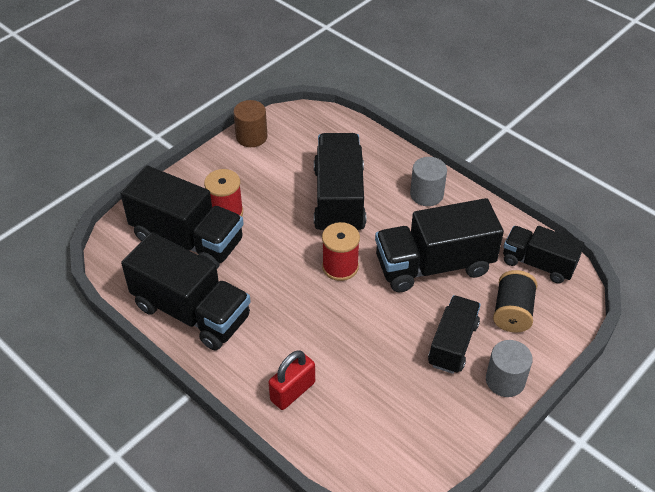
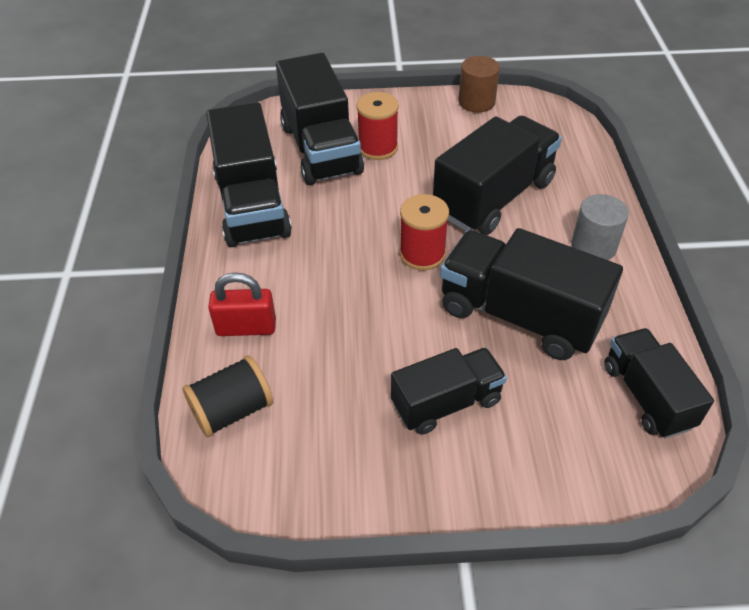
camera: 45 degrees right, 0 degrees up
(505, 380) = (459, 483): grey cylinder -> none
(512, 312) = (553, 422): black spool -> black spool (232, 410)

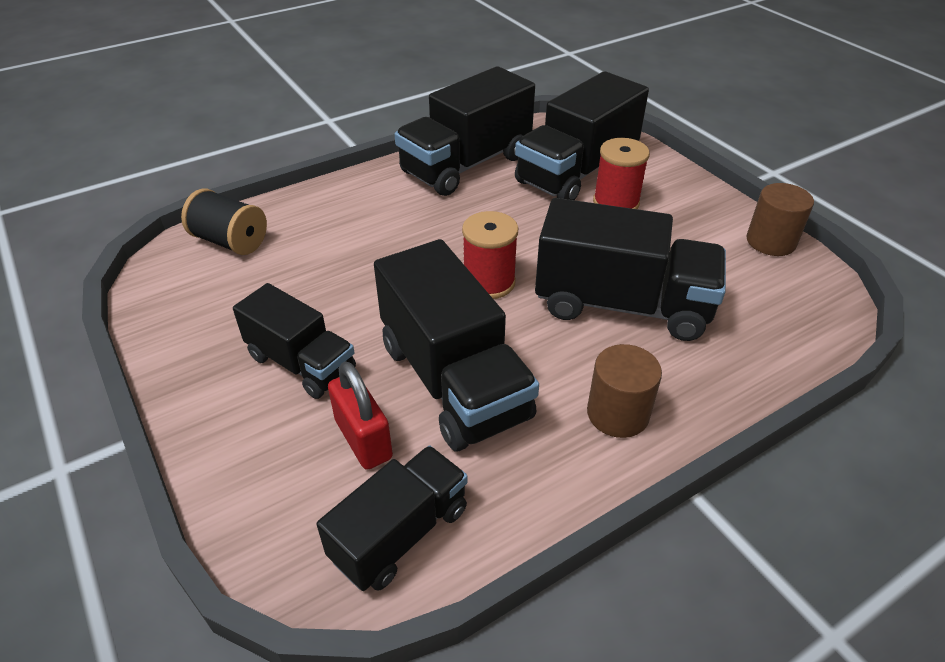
camera: 60 degrees right, 5 degrees down
(246, 327) = (322, 215): red padlock -> red padlock (363, 439)
(519, 315) = (454, 381): black truck -> black truck turned 150 degrees clockwise
(593, 246) = (617, 413): grey cylinder -> brown cylinder

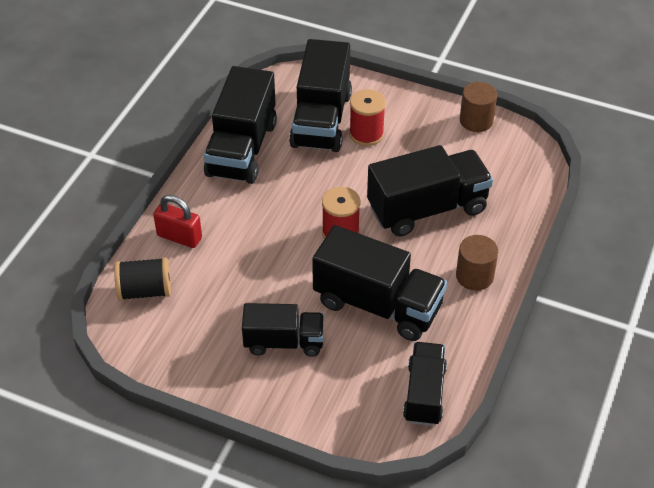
camera: 35 degrees left, 5 degrees up
(363, 439) = (362, 362): red padlock -> red padlock (179, 237)

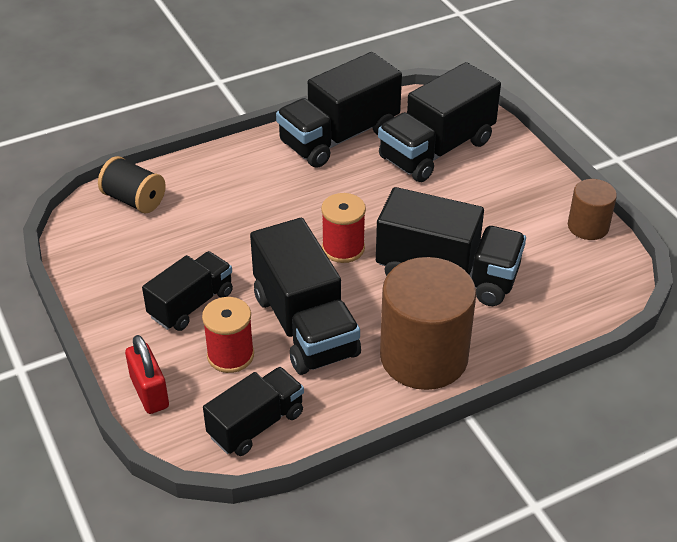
camera: 40 degrees right, 5 degrees down
(179, 237) = (208, 175): red padlock -> red padlock (149, 392)
(284, 342) = (191, 304): black truck -> black truck turned 90 degrees counterclockwise
(366, 134) = (464, 182): red spool -> red spool (230, 355)
(474, 276) = (424, 357): brown cylinder -> brown cylinder, size x1.91

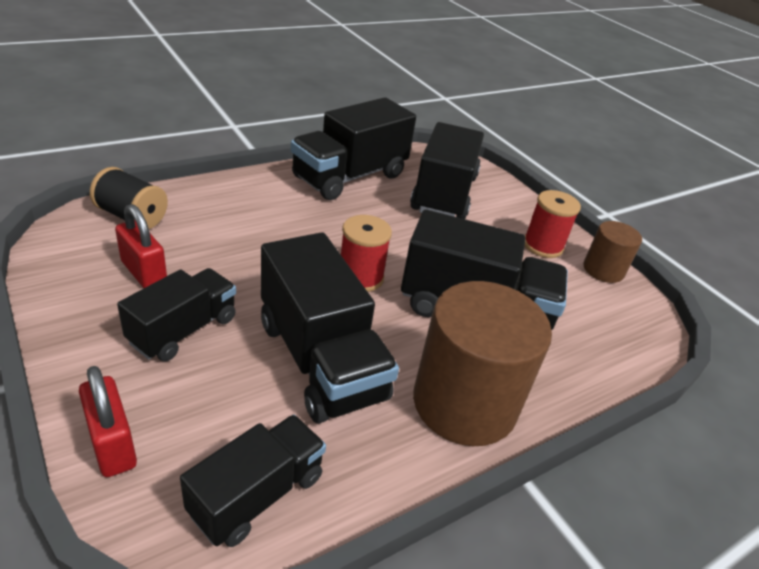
camera: 10 degrees left, 5 degrees down
(152, 255) = (144, 272): none -> red padlock
(230, 355) = (227, 395): red spool -> red spool (543, 246)
(436, 150) = (444, 194): black truck -> black truck turned 150 degrees clockwise

